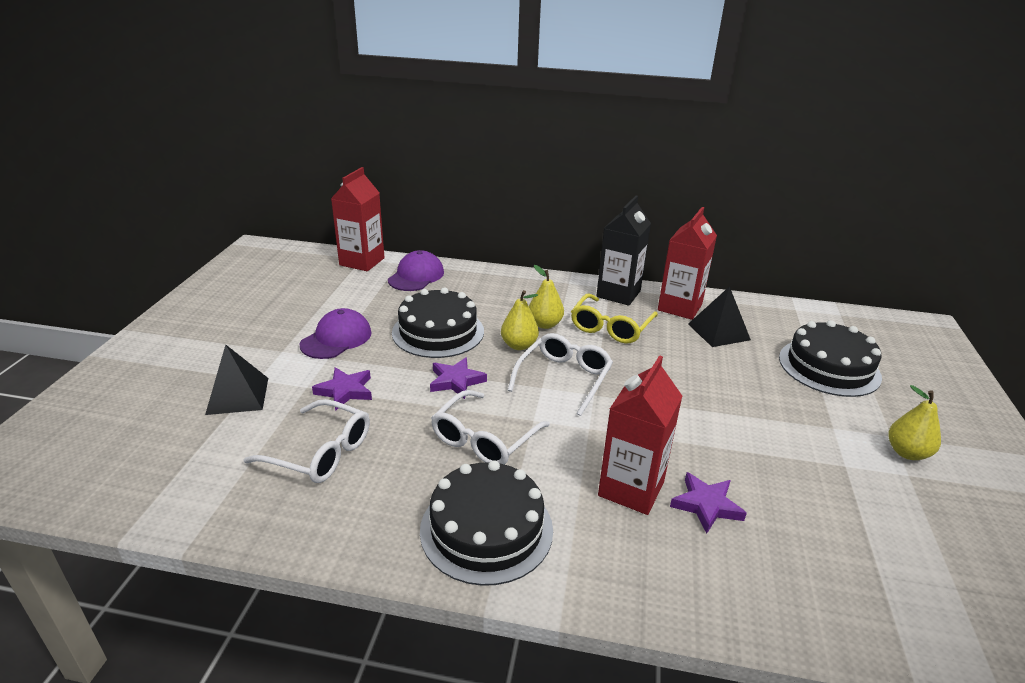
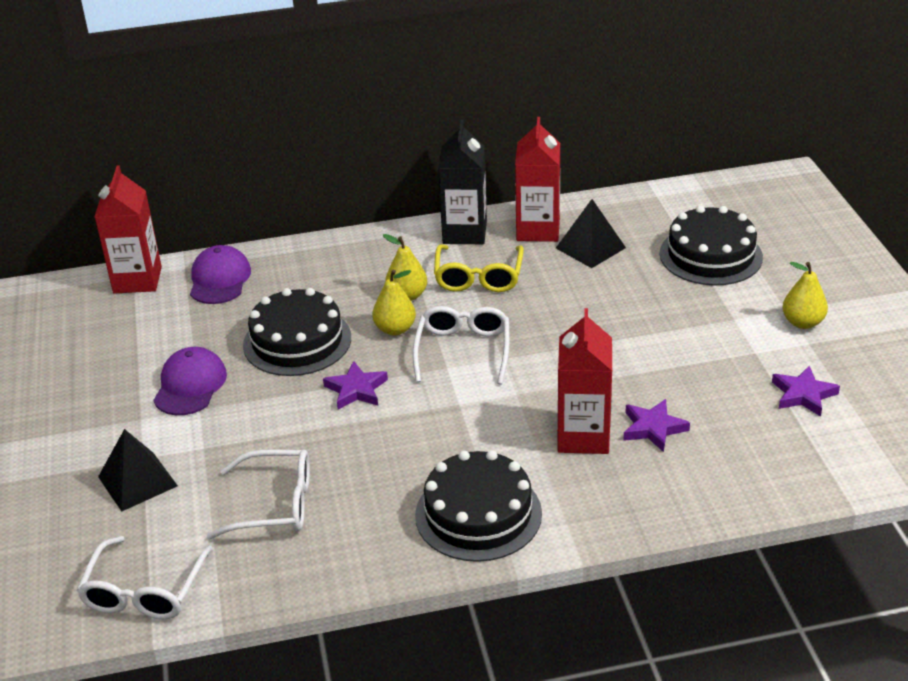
camera: 20 degrees left, 5 degrees up
(345, 391) = (249, 438): purple star -> purple star (803, 394)
(484, 439) = (424, 438): white glasses -> white glasses (144, 591)

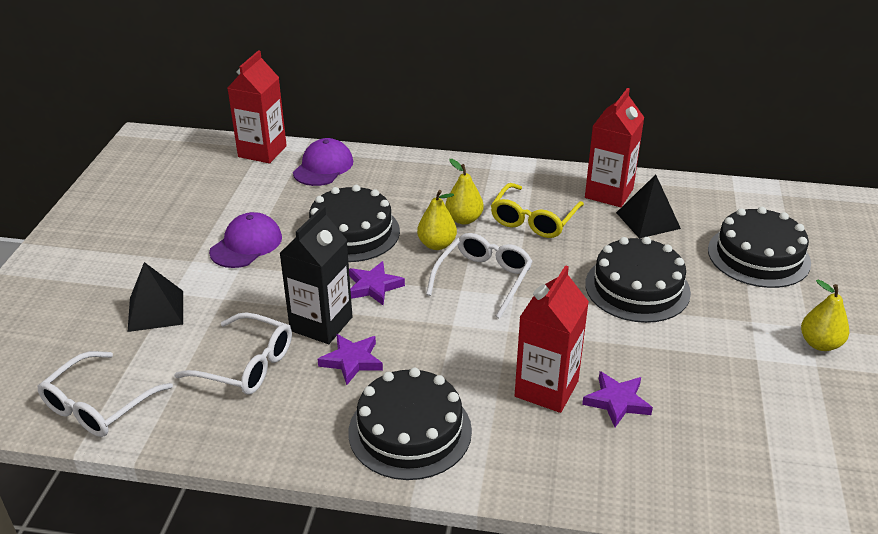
camera: 20 degrees right, 0 degrees up
(464, 233) = (543, 180): black carton -> black carton (321, 324)
(615, 317) = (637, 288): none -> black cake
(803, 394) = (786, 415): purple star -> purple star (352, 361)

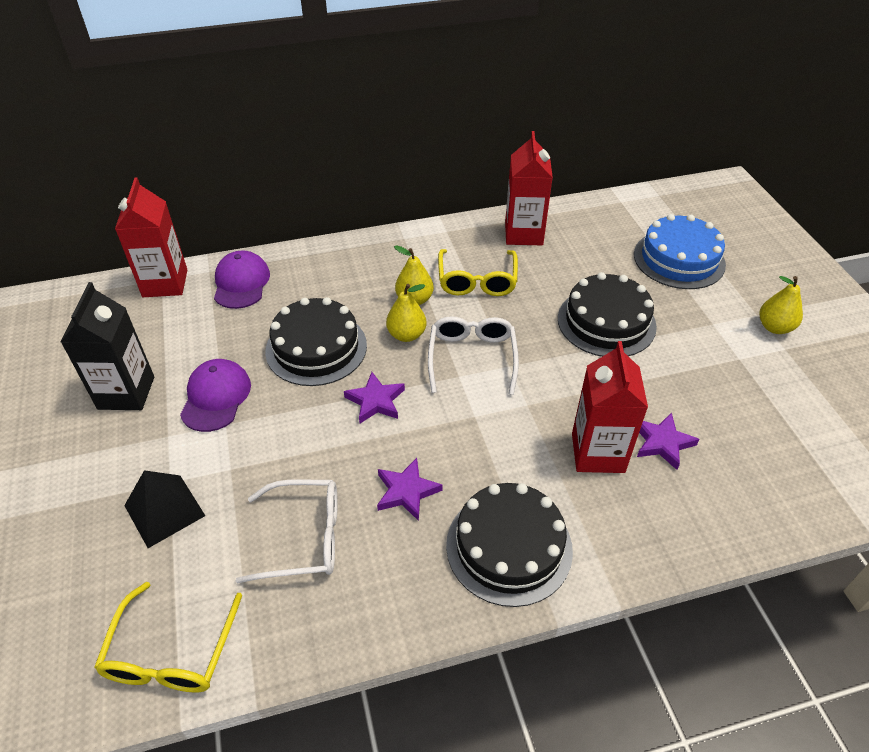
camera: 25 degrees left, 10 degrees up
(98, 406) = (171, 653): white glasses -> yellow glasses
(321, 324) = (350, 461): black carton -> black carton (126, 393)
(647, 220) = (572, 251): black pyramid -> none
(758, 256) = (679, 259): black cake -> blue cake

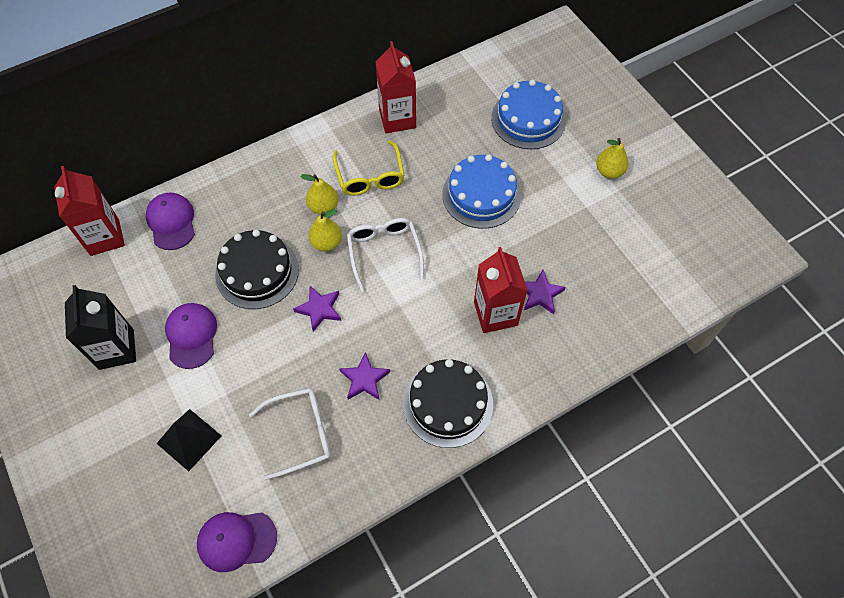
camera: 15 degrees left, 15 degrees up
(171, 653) = (236, 540): yellow glasses -> purple cap
(606, 322) = (481, 195): black cake -> blue cake

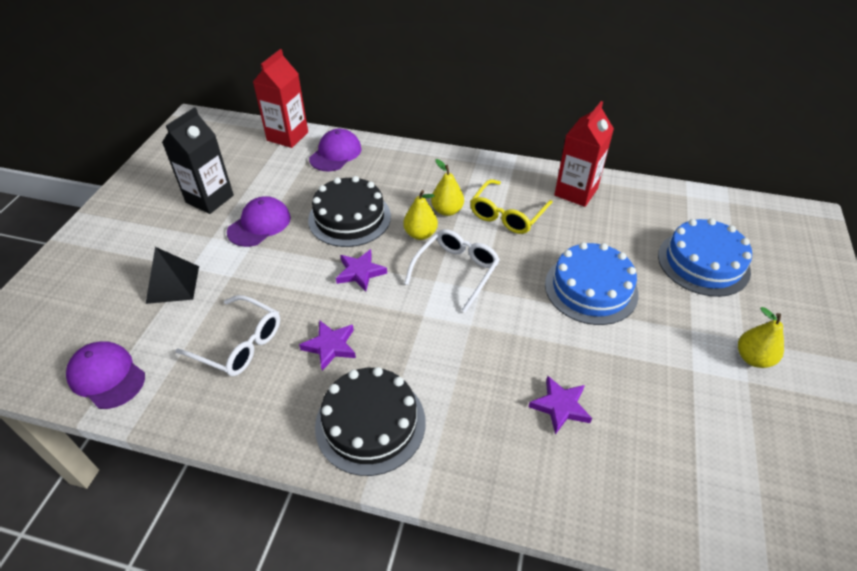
camera: 45 degrees right, 15 degrees down
(495, 314) = (498, 388): red carton -> none

